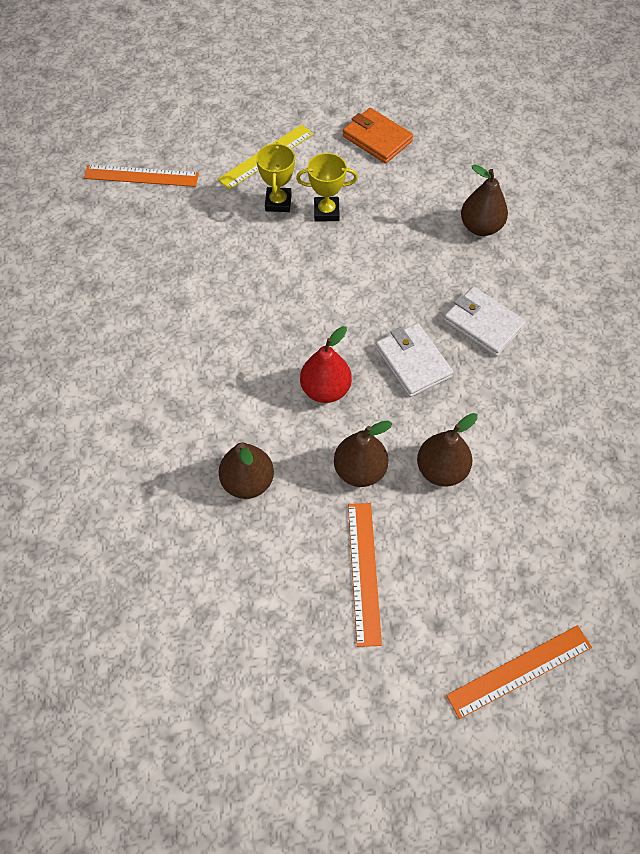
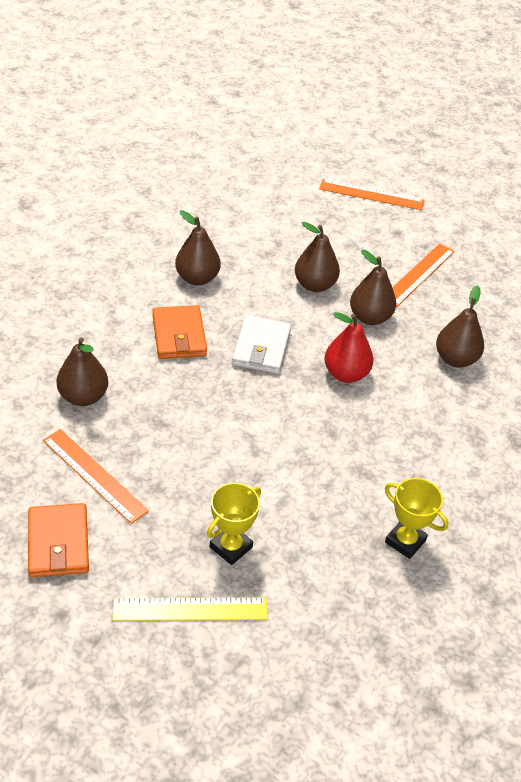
camera: 145 degrees left, 15 degrees down
(141, 175) = (346, 689): orange ruler -> orange ruler (94, 475)
(326, 212) = (196, 504): yellow trophy -> yellow trophy (405, 541)
(483, 324) = (179, 335): white wallet -> orange wallet
(539, 392) = (197, 278): none -> brown pear

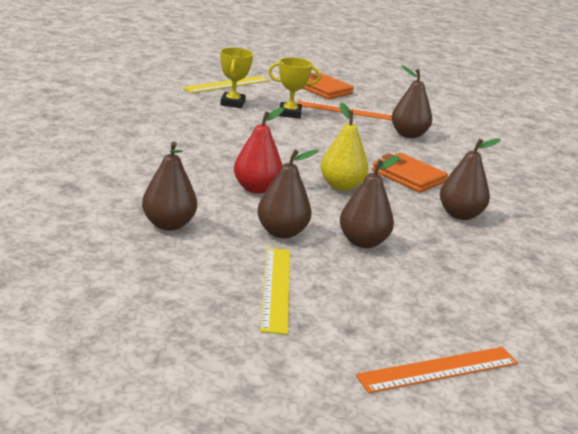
camera: 145 degrees right, 20 degrees down
(261, 348) = (341, 186): white wallet -> yellow pear
(405, 541) = (125, 123): yellow trophy -> yellow trophy (290, 113)
(418, 275) = (275, 288): orange ruler -> yellow ruler

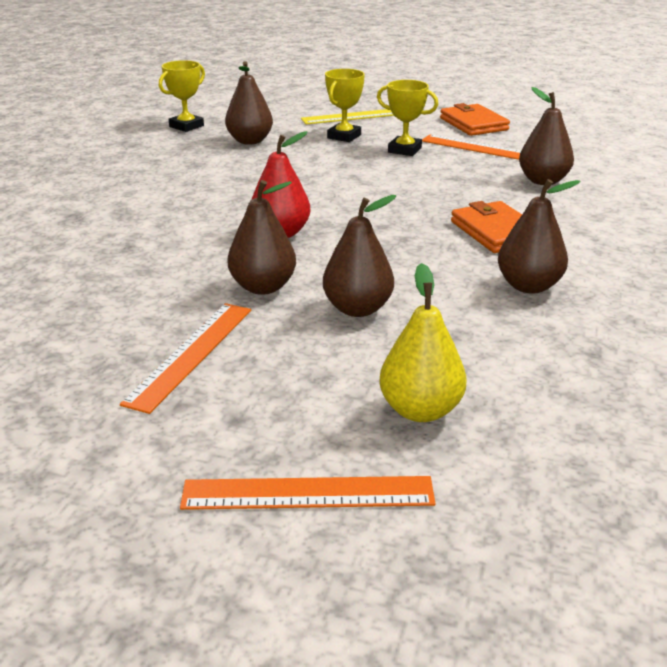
camera: 25 degrees right, 5 degrees up
(89, 98) = (186, 126): none -> yellow trophy
(168, 225) = (137, 266): brown pear -> brown pear (250, 141)
(275, 288) = (190, 354): yellow ruler -> orange ruler
(341, 186) = (393, 237): yellow pear -> yellow pear (420, 410)

